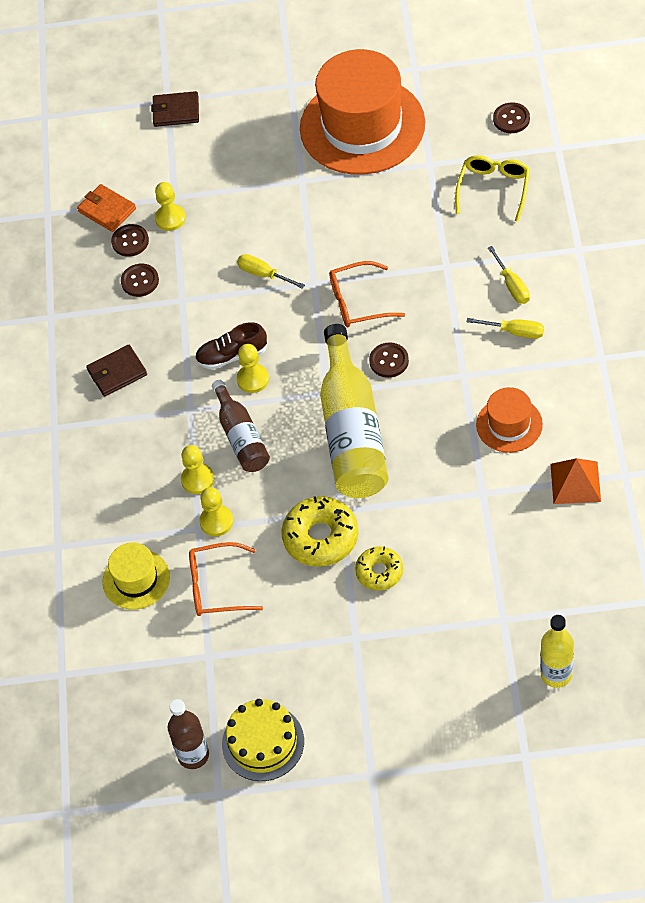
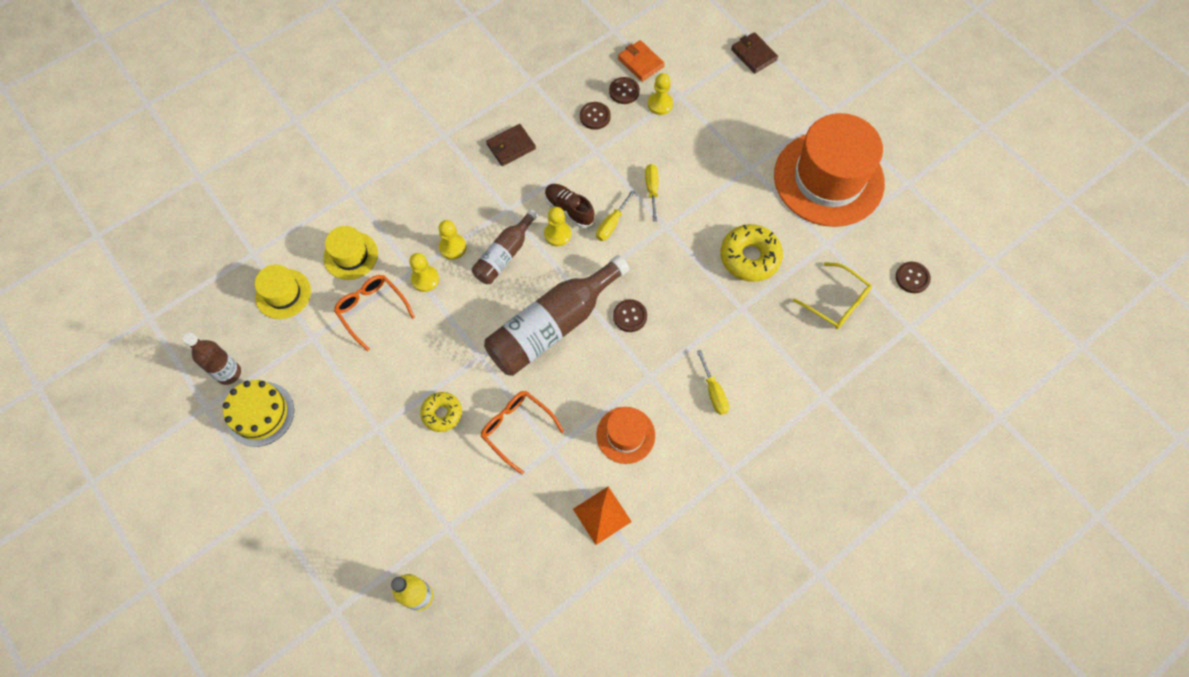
camera: 50 degrees right, 10 degrees up
(107, 210) = (640, 62): orange wallet -> orange wallet turned 45 degrees counterclockwise
(117, 372) = (511, 146): brown wallet -> brown wallet turned 60 degrees counterclockwise
(135, 664) = (283, 294): none -> yellow hat
(321, 537) = (449, 356): yellow donut -> yellow donut (749, 257)
(352, 431) = (553, 326): yellow bottle -> brown bottle
(358, 302) = (668, 265): orange glasses -> orange glasses (517, 429)
(494, 189) = (836, 302): yellow glasses -> yellow glasses turned 60 degrees clockwise
(512, 285) = (755, 365): yellow screwdriver -> yellow screwdriver (612, 224)

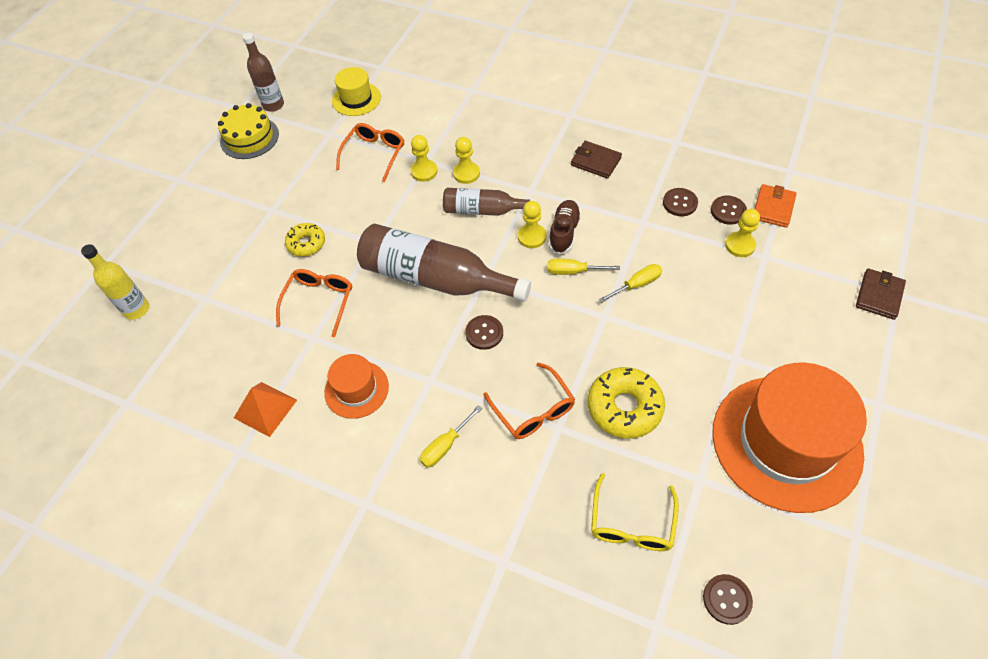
camera: 65 degrees right, 10 degrees down
(351, 255) = (415, 118): yellow hat -> none
(718, 317) = (533, 410): none -> orange glasses

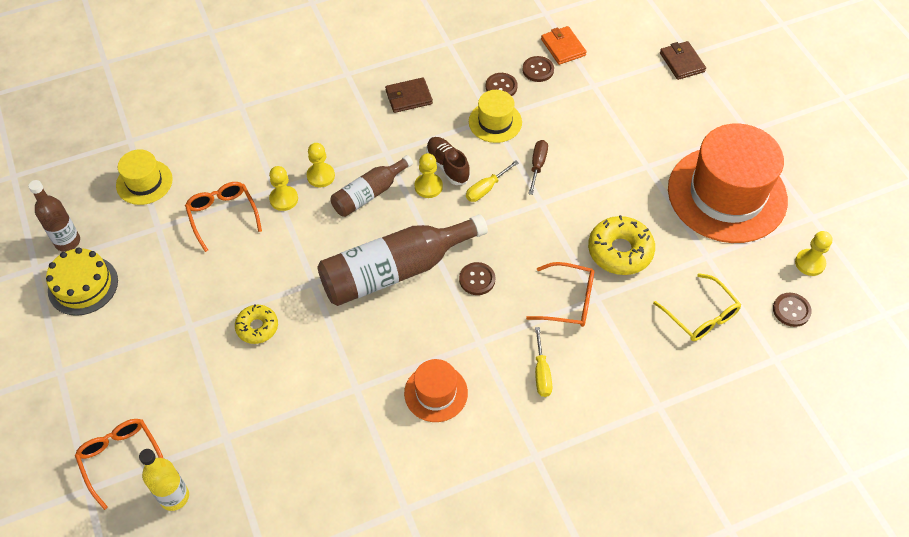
camera: 50 degrees left, 0 degrees up
(265, 408) = (386, 465): orange pyramid -> none
(319, 302) = (326, 359): orange glasses -> orange glasses (121, 459)
(636, 285) = (537, 166): yellow screwdriver -> brown screwdriver
(642, 226) = (495, 122): none -> yellow hat
(740, 245) = (571, 89): yellow pawn -> yellow pawn (810, 263)

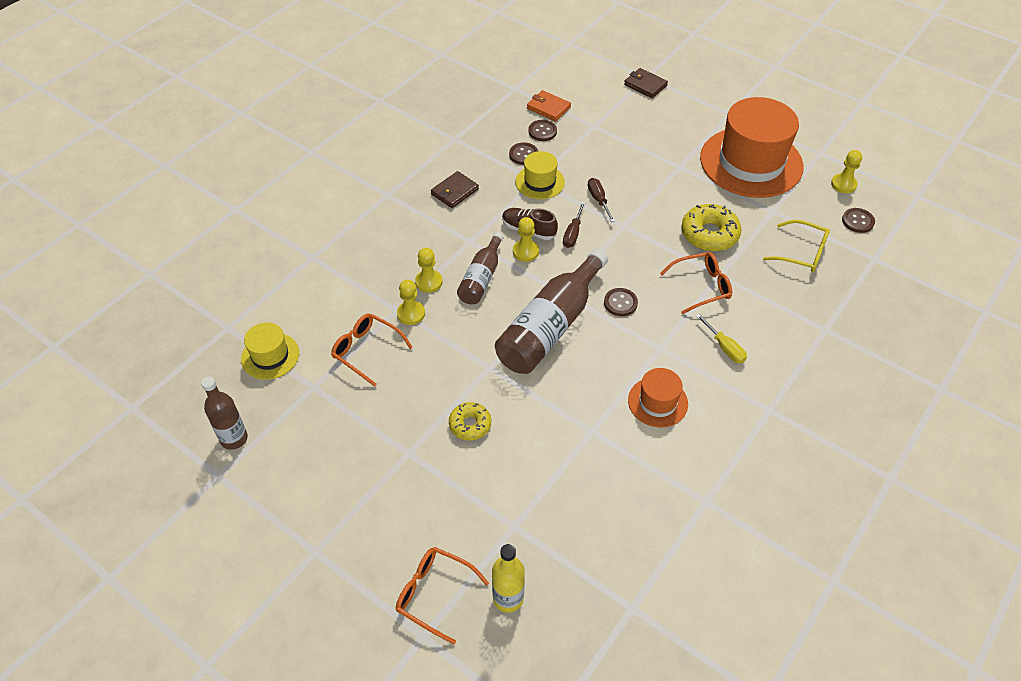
camera: 30 degrees left, 5 degrees down
(83, 285) = (279, 468): yellow cake -> none
(486, 188) = (573, 233): yellow screwdriver -> brown screwdriver

